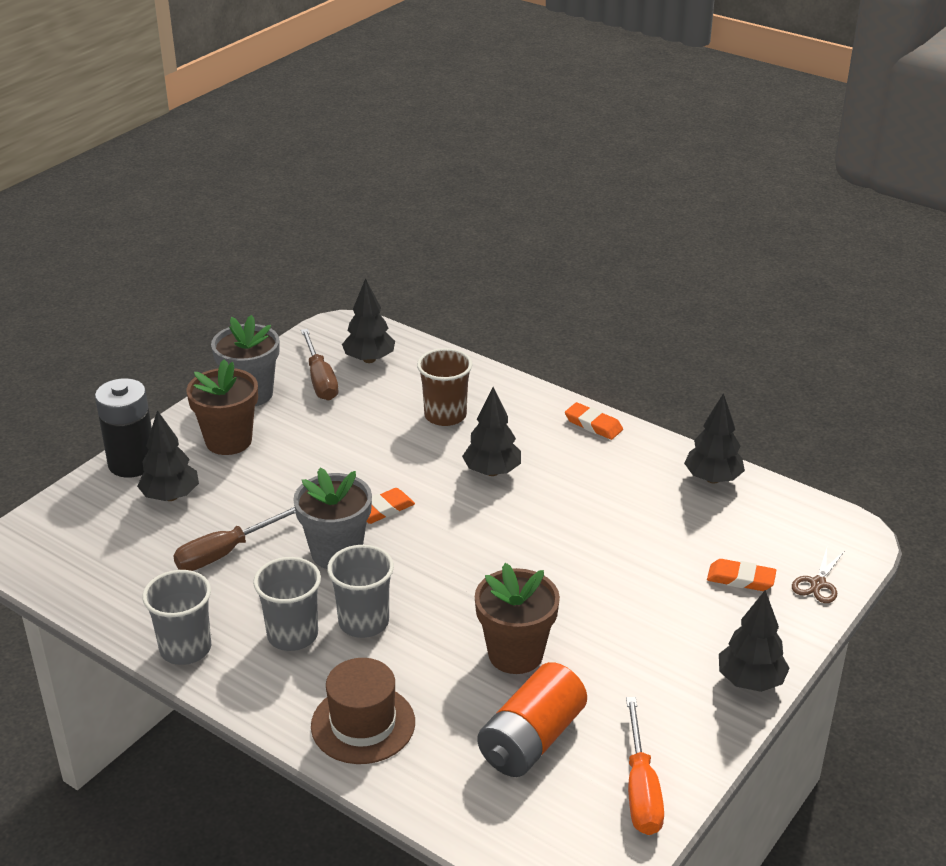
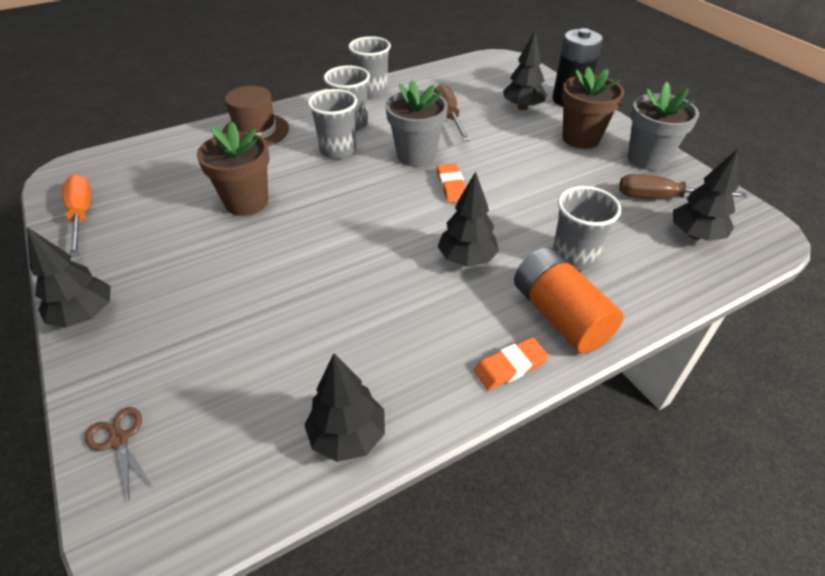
camera: 115 degrees right, 10 degrees up
(445, 415) = (574, 257): brown cup -> grey cup
(531, 739) = (172, 185): orange battery -> orange battery (560, 316)
(641, 789) = (82, 215): orange screwdriver -> orange screwdriver turned 45 degrees clockwise
(741, 579) = (188, 373): orange eraser -> none

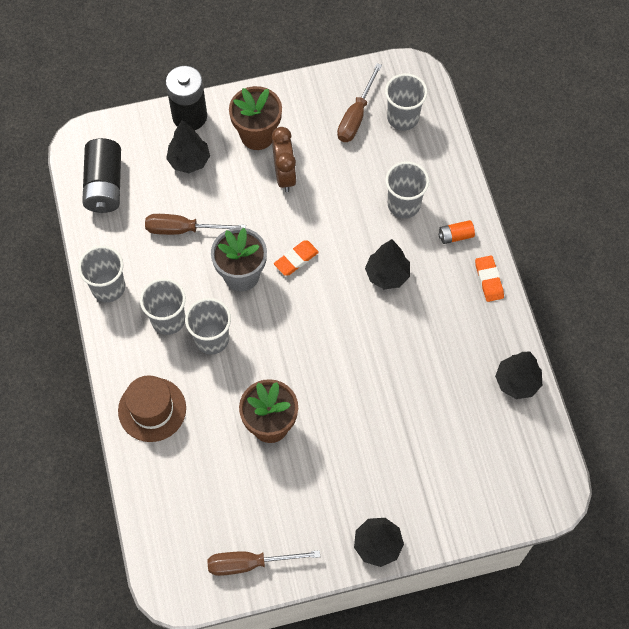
camera: 75 degrees left, 20 degrees up
(82, 215) = (249, 563): orange screwdriver -> brown screwdriver
(119, 440) = (492, 511): brown scissors -> none
(451, 186) = (296, 259): orange eraser -> orange eraser turned 45 degrees counterclockwise
(469, 74) = (104, 185): none -> black battery
(547, 162) = (284, 175): none -> brown clock
(560, 316) = (455, 236): orange battery -> orange battery, size x0.48
(647, 159) = (303, 100): grey flower pot -> none
(695, 235) = (403, 117): black tree -> grey cup

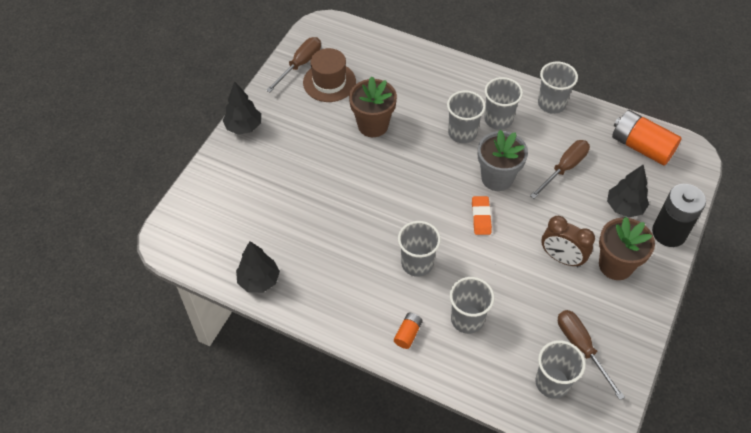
camera: 130 degrees right, 10 degrees down
(104, 185) = (641, 147): black battery -> orange battery
(152, 409) = (441, 77): brown hat -> brown hat (329, 82)
(387, 275) = (417, 263): black tree -> grey cup
(488, 280) = (350, 327): orange eraser -> none

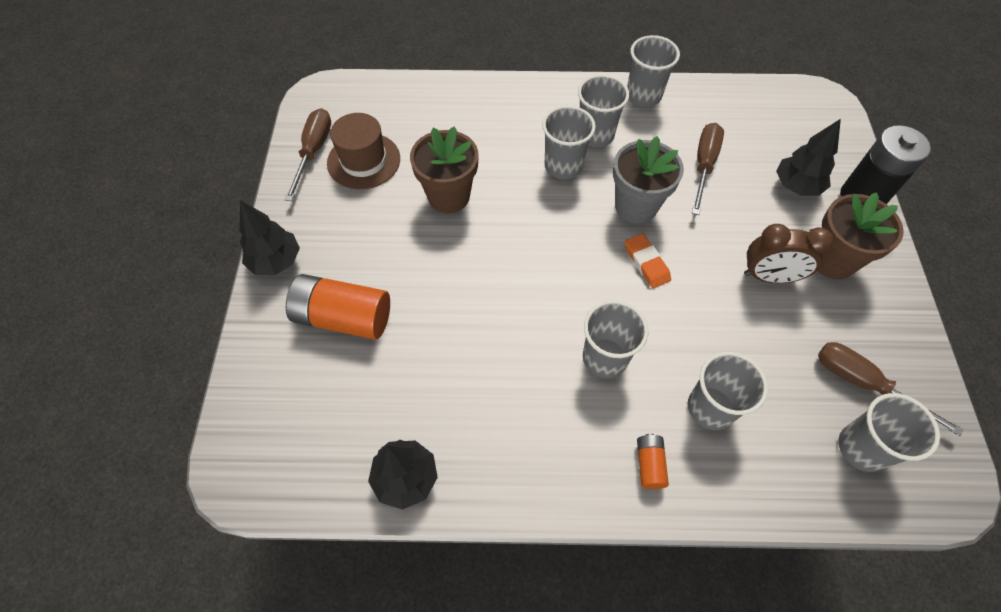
camera: 25 degrees left, 5 degrees up
(641, 147) = (768, 110): orange battery -> orange battery (343, 317)

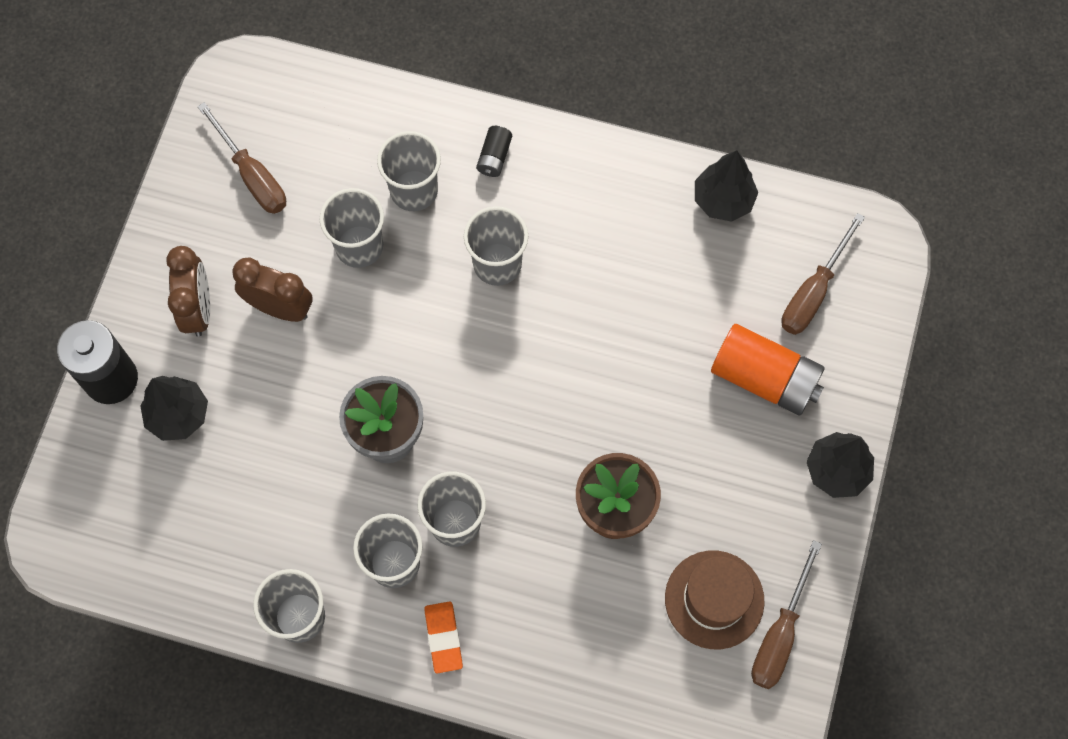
camera: 165 degrees left, 10 degrees up
(646, 263) = (408, 359): orange eraser -> orange eraser (443, 638)
(649, 464) = (494, 157): orange battery -> black battery
(704, 165) = (275, 476): brown screwdriver -> brown screwdriver (813, 292)
(832, 260) = (198, 309): brown flower pot -> brown clock
(862, 448) = (292, 122): grey cup -> grey cup (359, 246)

